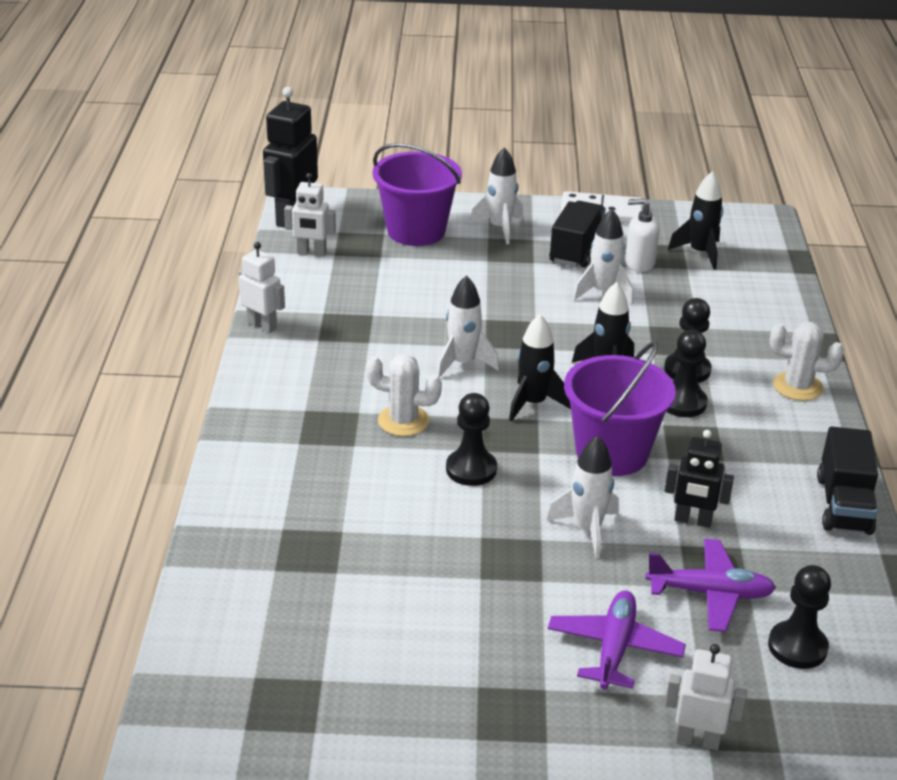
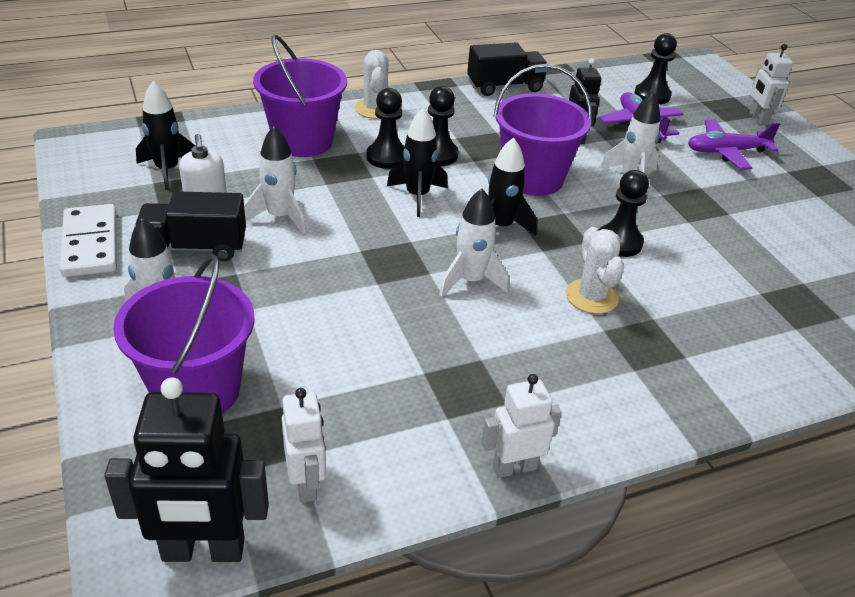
camera: 115 degrees left, 5 degrees up
(262, 325) = (514, 467): white robot -> white robot turned 60 degrees clockwise
(734, 328) = (303, 141): none -> purple bucket

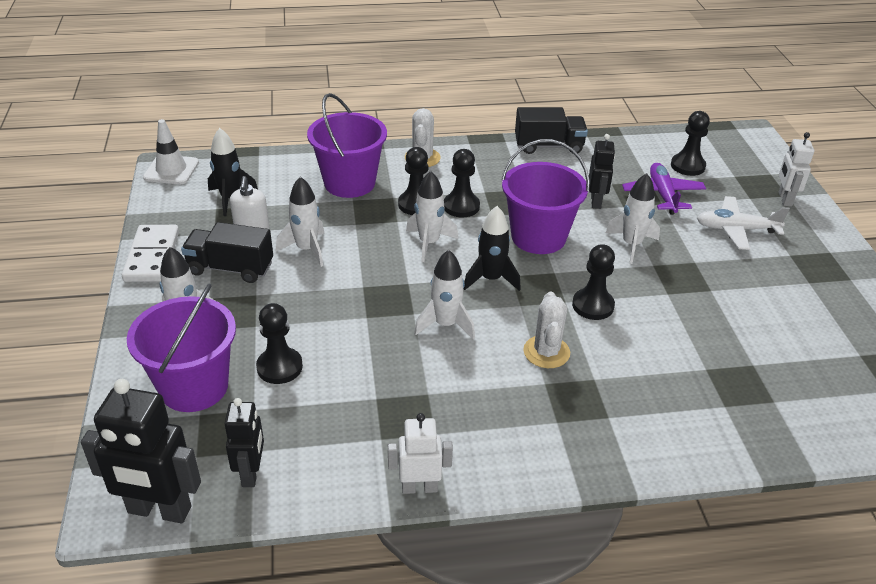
camera: 15 degrees right, 0 degrees up
(82, 145) = (171, 170): none -> white traffic cone
(296, 353) = (279, 367): none -> black pawn
(306, 483) = (251, 473): white robot -> black robot
(417, 196) = (429, 243): black rocket -> white rocket
(726, 152) = (736, 229): purple plane -> white plane

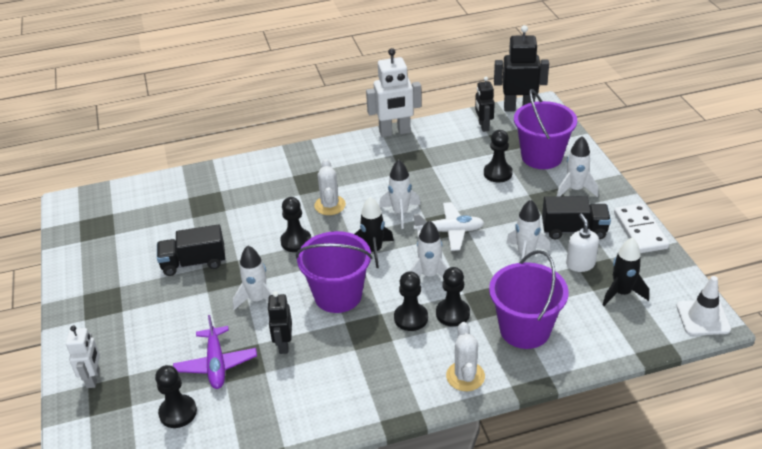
camera: 175 degrees right, 0 degrees up
(419, 487) = (395, 132): white robot -> white robot, size x1.64
(548, 146) = (330, 420): black truck -> black truck (194, 263)
(736, 229) = (158, 331): white plane -> white plane (449, 231)

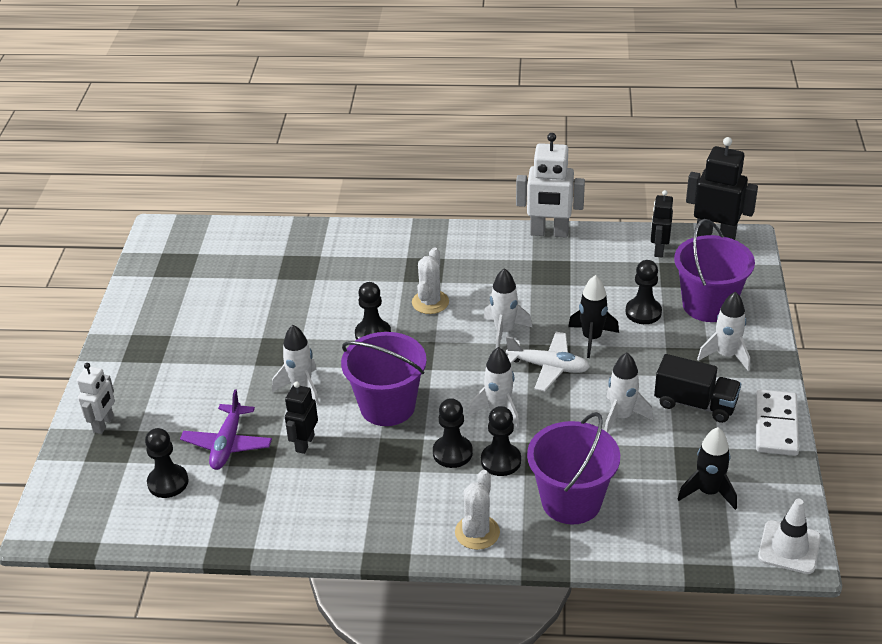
camera: 20 degrees right, 0 degrees up
(194, 263) = (255, 330): black truck -> none
(373, 251) = (451, 367): black rocket -> black rocket (591, 338)
(580, 264) = (679, 445): white soap dispenser -> none

